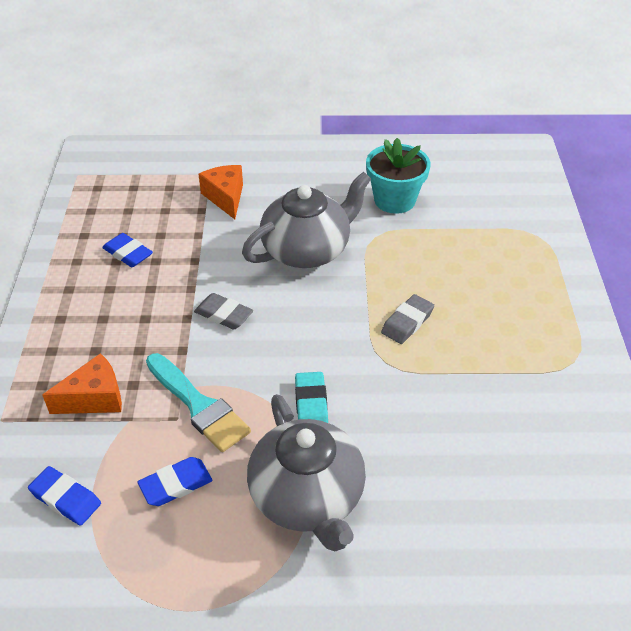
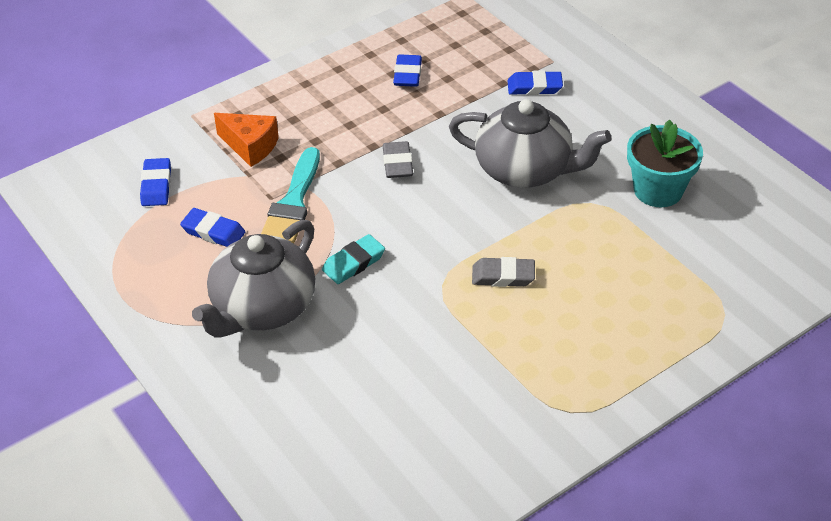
camera: 55 degrees right, 0 degrees up
(225, 197) = (534, 87): orange cheese -> blue eraser

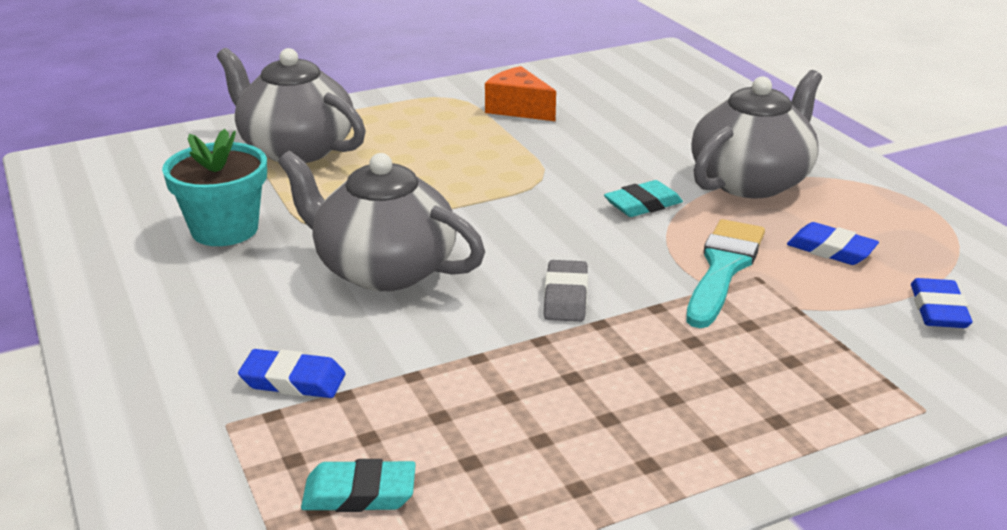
camera: 170 degrees left, 15 degrees down
(250, 146) = (802, 346): orange cheese -> orange cheese (518, 109)
(407, 74) = (512, 434): blue eraser -> none
(470, 39) = (359, 493): none -> turquoise eraser
(503, 276) = (469, 178): grey eraser -> none
(673, 295) = (295, 149): none -> grey teapot

